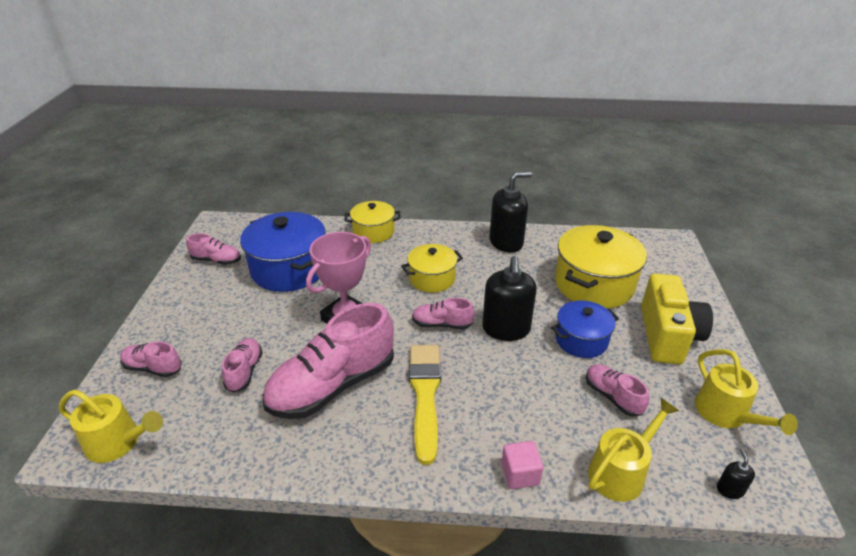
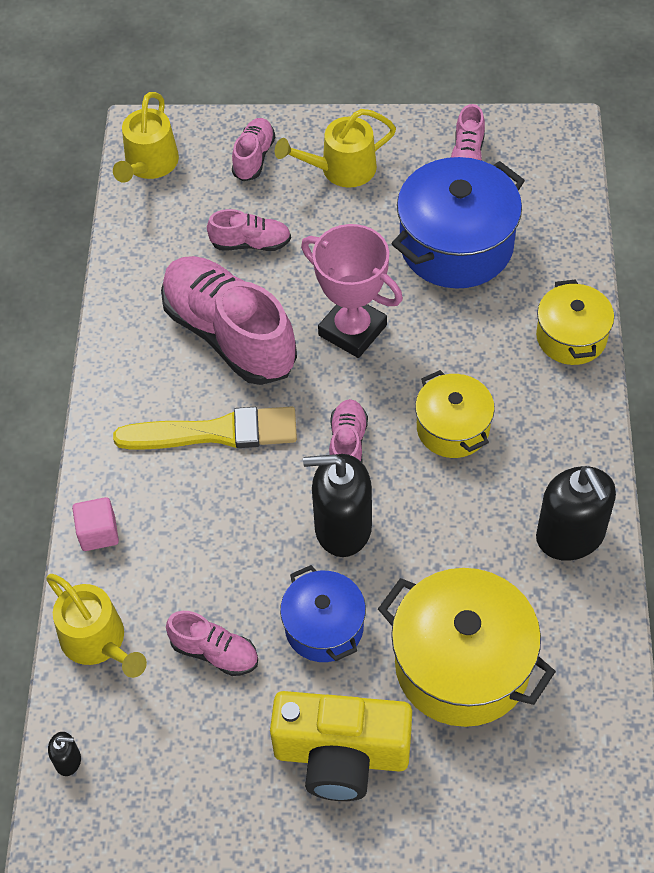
camera: 90 degrees right, 20 degrees up
(612, 396) = (215, 652): pink shoe -> pink shoe turned 60 degrees clockwise
(726, 414) = (184, 794): yellow watering can -> yellow watering can (341, 169)

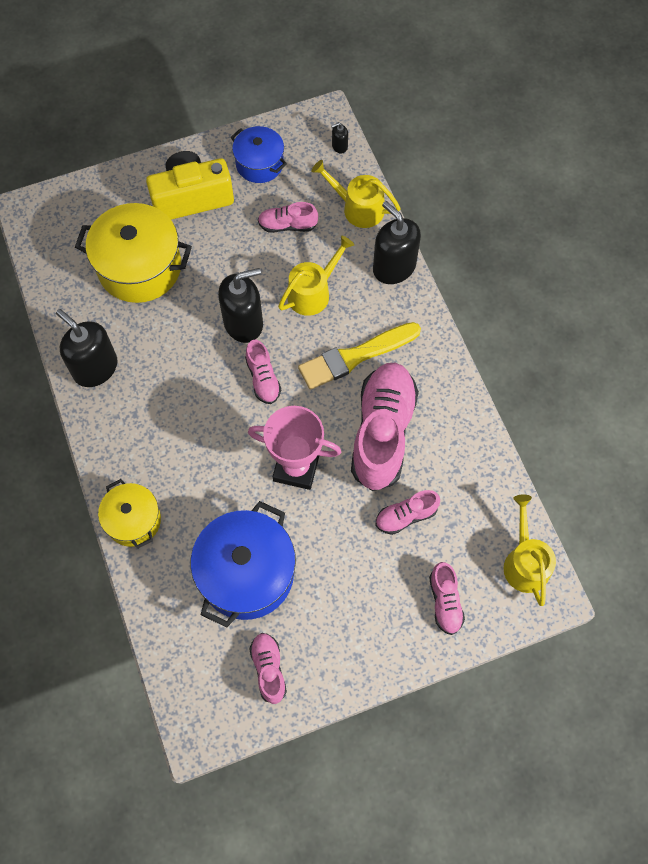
camera: 155 degrees right, 10 degrees up
(98, 533) = (394, 267): pink cube -> black soap dispenser
(229, 334) = (382, 432): pink shoe -> pink shoe turned 105 degrees counterclockwise
(324, 627) = (230, 260): blue pot -> blue pot (259, 164)
(341, 169) = (368, 616): yellow watering can -> yellow watering can (313, 292)
(453, 428) = (196, 416): yellow pot -> none

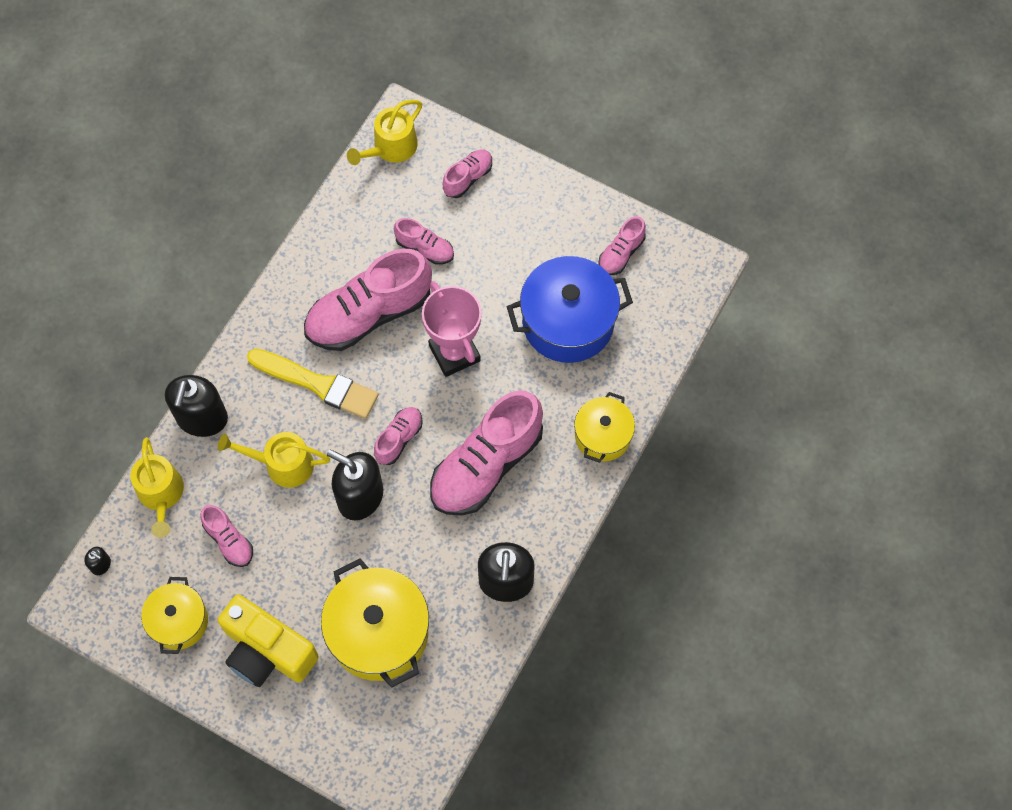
camera: 130 degrees left, 0 degrees up
(188, 421) = (486, 465): none -> pink shoe
(259, 164) = (179, 621): blue pot -> yellow pot

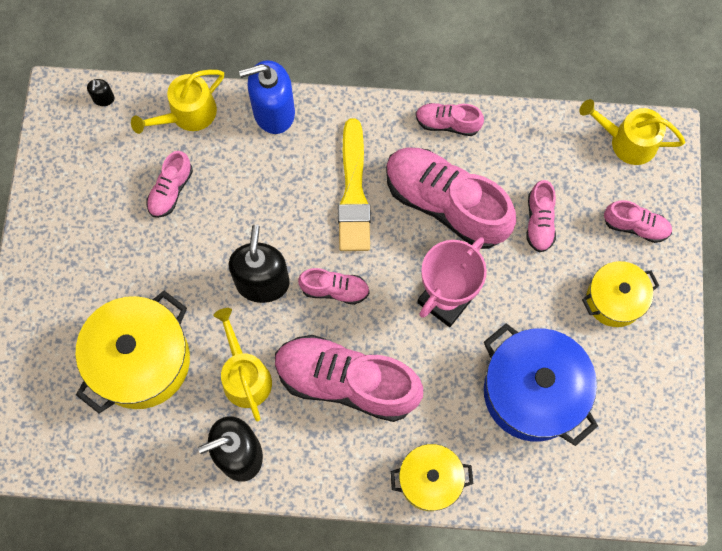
camera: 65 degrees right, 5 degrees up
(179, 621) = (80, 186): yellow pot -> yellow pot (614, 299)
(202, 418) = (273, 112): black soap dispenser -> blue soap dispenser
(267, 651) = (84, 272): yellow camera -> none
(283, 464) = (262, 200): yellow watering can -> yellow watering can (245, 376)
(621, 253) = (635, 411): pink shoe -> pink shoe (447, 123)

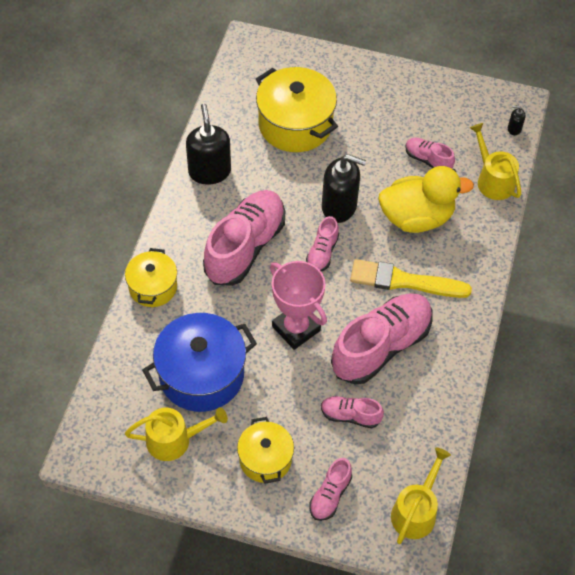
camera: 100 degrees right, 15 degrees down
(245, 376) = (267, 184): yellow watering can -> yellow watering can (174, 440)
(260, 191) = (416, 217): none -> yellow duck
(273, 112) = (486, 238): blue soap dispenser -> none
(447, 123) = (457, 364): pink shoe -> none

